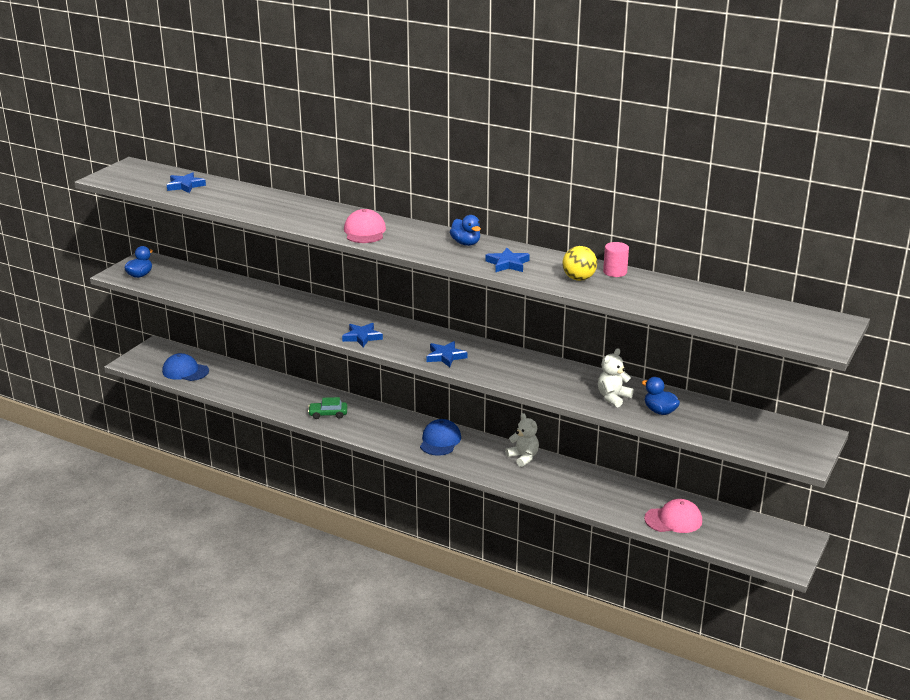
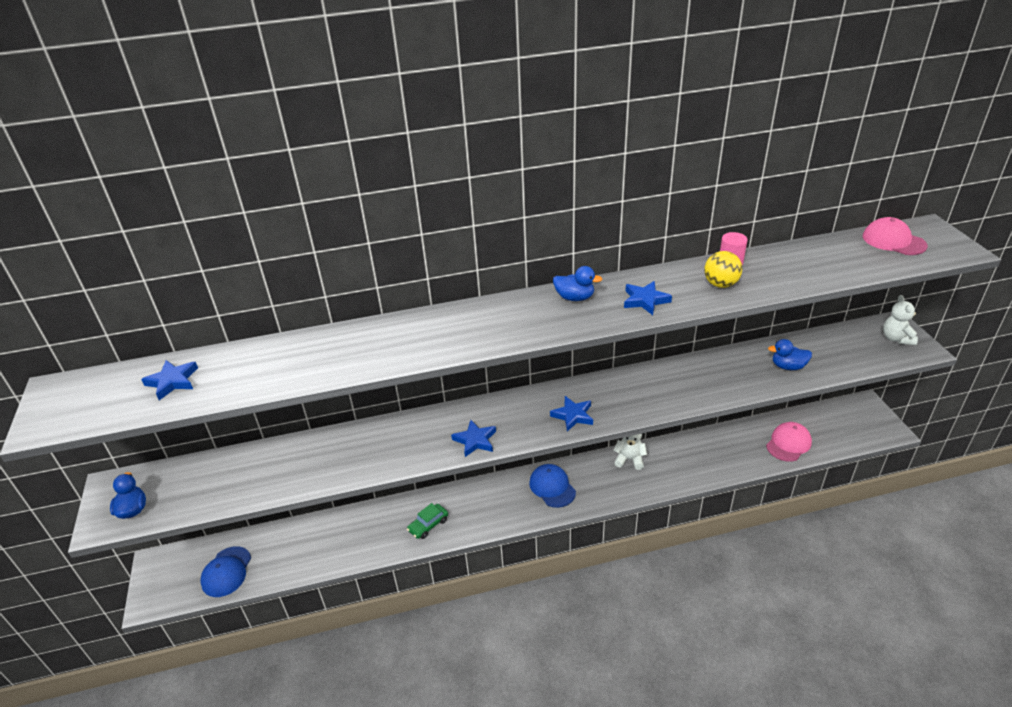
camera: 40 degrees left, 10 degrees up
(185, 371) = (226, 572): blue cap -> blue cap turned 60 degrees counterclockwise
(364, 231) = (466, 335): pink cap -> pink cap (893, 241)
(613, 398) = (743, 375): white teddy bear -> white teddy bear (896, 338)

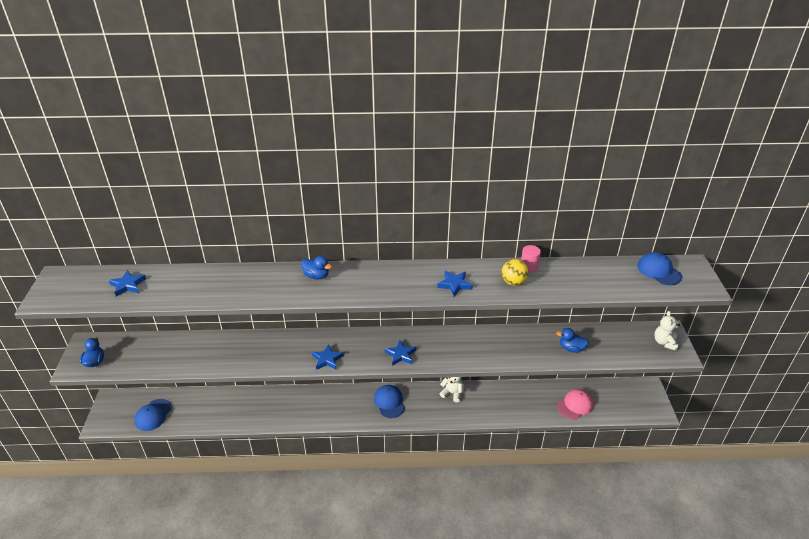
camera: 10 degrees right, 0 degrees up
(428, 525) = (294, 411): green car -> none
(574, 298) = (407, 274): blue duck -> blue duck (316, 276)
(893, 241) = (658, 271): pink cap -> blue cap

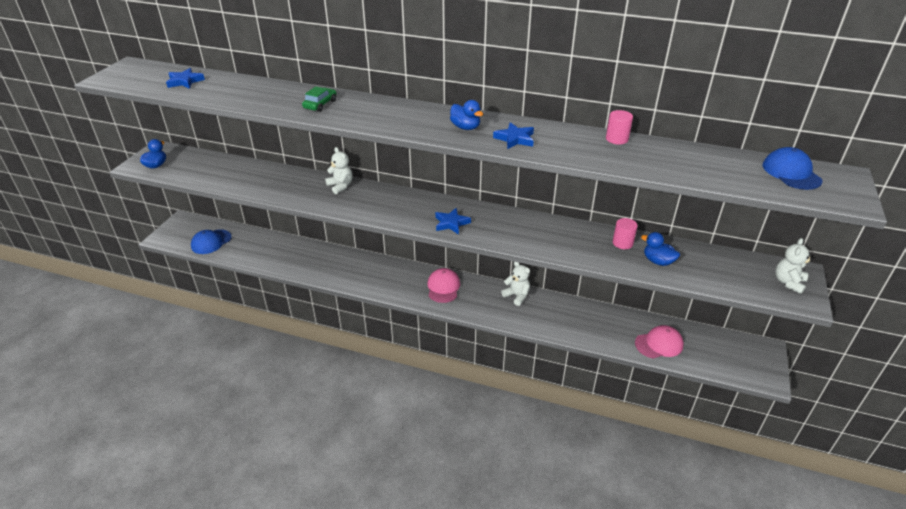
camera: 20 degrees right, 0 degrees up
(273, 284) = (320, 104): none -> green car
(287, 341) = (340, 186): none -> white teddy bear
(316, 276) = (368, 105): blue duck -> blue duck (465, 127)
(327, 359) = (371, 210): blue star -> none
(389, 402) = (443, 287): blue cap -> pink cap
(513, 282) = (588, 149): yellow ball -> none
(539, 338) = (622, 243): none -> pink cylinder

